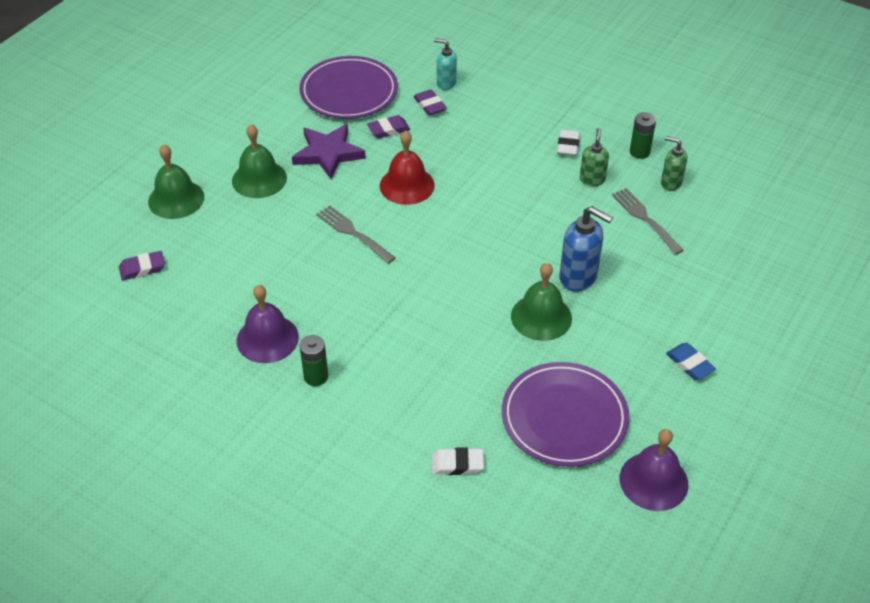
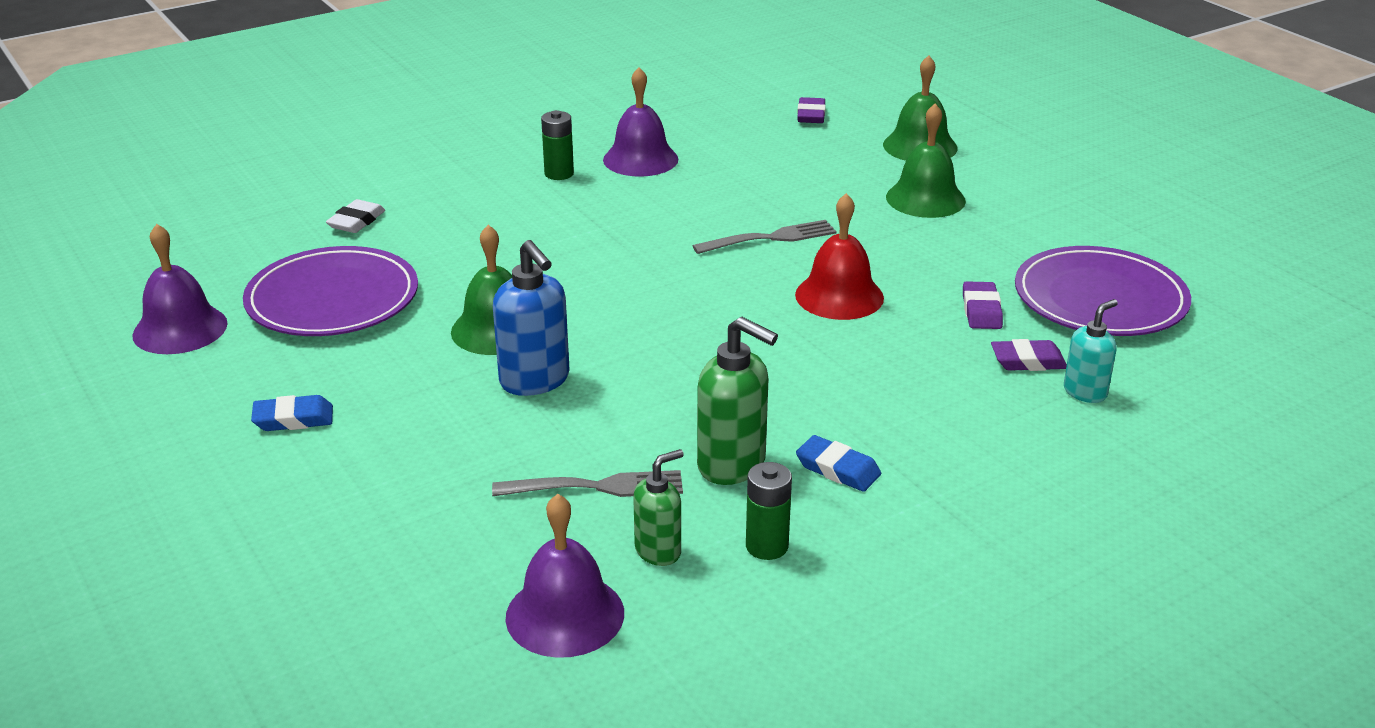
camera: 115 degrees right, 15 degrees down
(328, 153) = (950, 253): purple star -> none
(568, 145) = (838, 469): white eraser -> blue eraser
(578, 277) = (535, 381): blue soap dispenser -> blue soap dispenser turned 90 degrees counterclockwise
(592, 179) = (732, 465): green soap dispenser -> green soap dispenser, size x1.61
(732, 197) = (565, 614): none -> purple bell

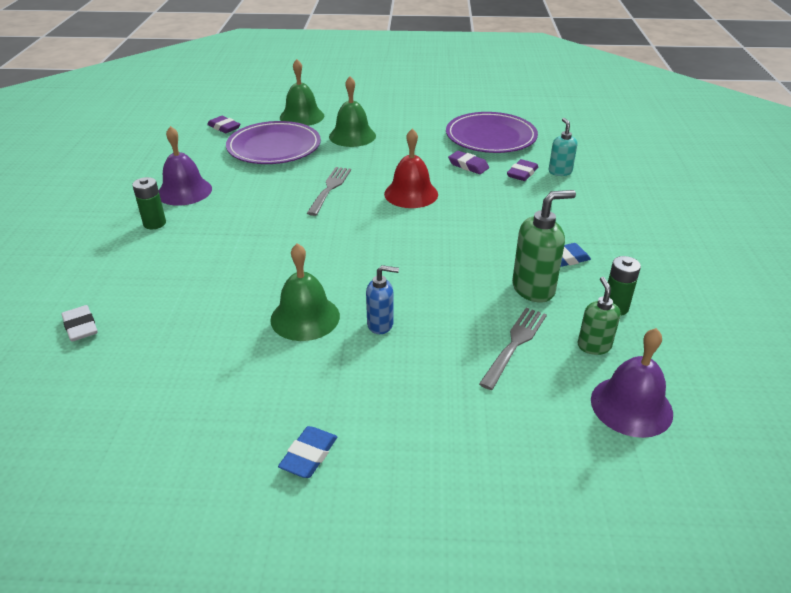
camera: 55 degrees left, 5 degrees up
(180, 329) = (101, 481): purple bell -> none
(332, 299) = (171, 377): purple plate -> purple plate (274, 147)
(535, 381) = (380, 324): blue soap dispenser -> blue soap dispenser, size x0.62

